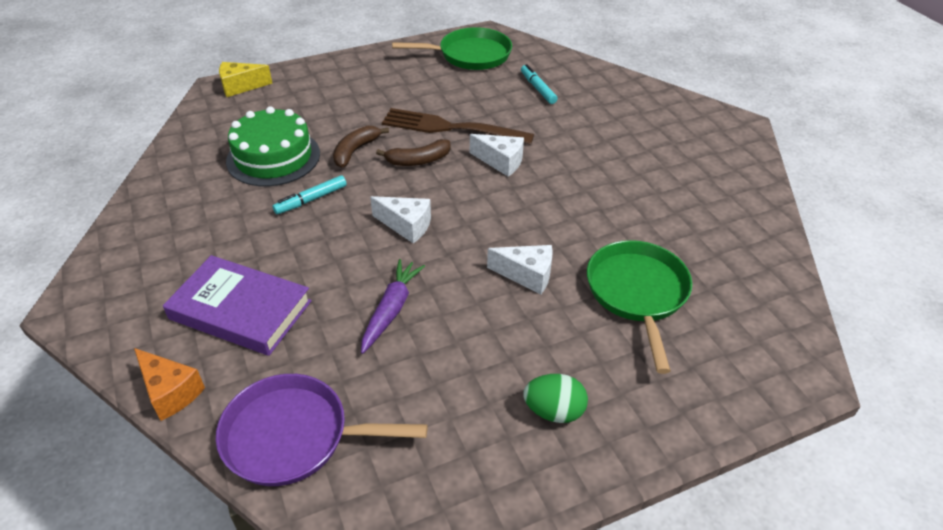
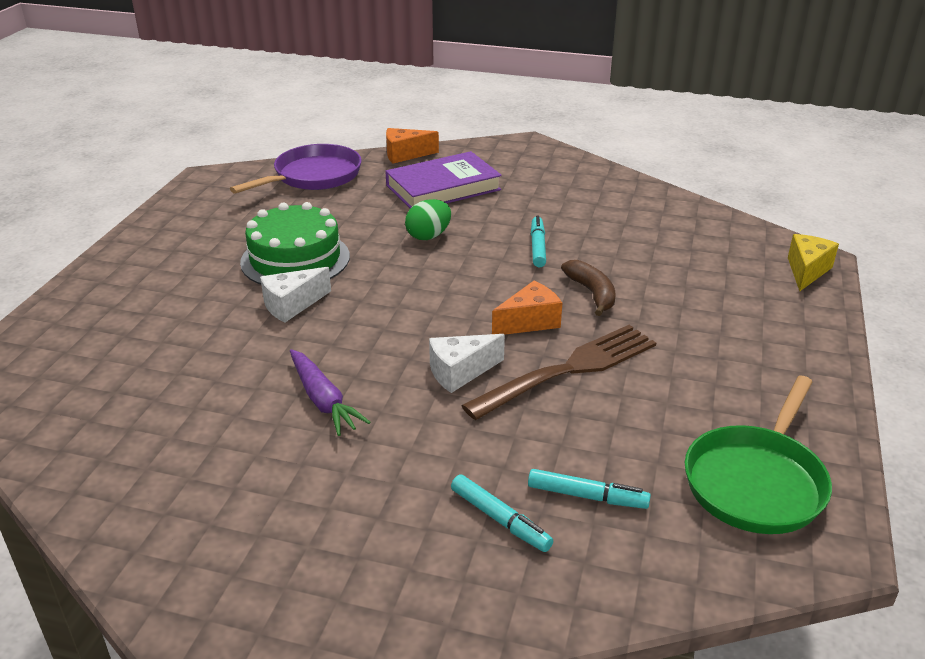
camera: 130 degrees right, 10 degrees down
(273, 157) = (631, 249): green cake -> green cake (295, 259)
(391, 310) = (356, 235): purple carrot -> purple carrot (323, 400)
(406, 226) = (438, 276): white cheese -> none
(418, 160) = (529, 322): brown banana -> orange cheese
(554, 411) = (174, 255): green egg -> green egg (428, 236)
(583, 103) = (500, 519): none -> turquoise marker
(637, 294) = (181, 347): green pan -> none

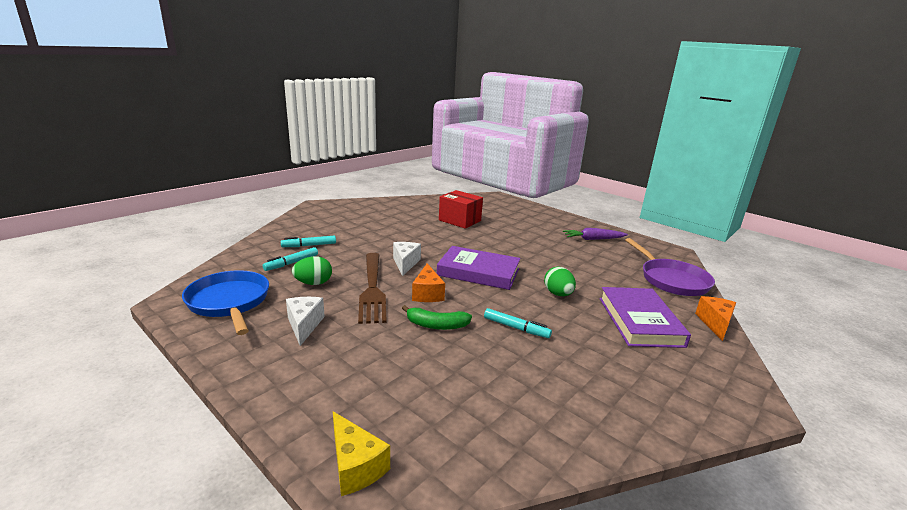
camera: 115 degrees right, 10 degrees down
(200, 380) = (459, 220): none -> red box
(292, 305) = (503, 244): white cheese -> white cheese (304, 325)
(295, 259) = (551, 253): green cake -> none
(323, 400) = (420, 235): purple carrot -> purple carrot (593, 239)
(423, 301) = (478, 272): none -> purple book
(592, 293) = (436, 325): brown banana -> green banana
(617, 431) = (313, 283): none -> green egg
(757, 481) = (229, 302): green pan -> blue pan

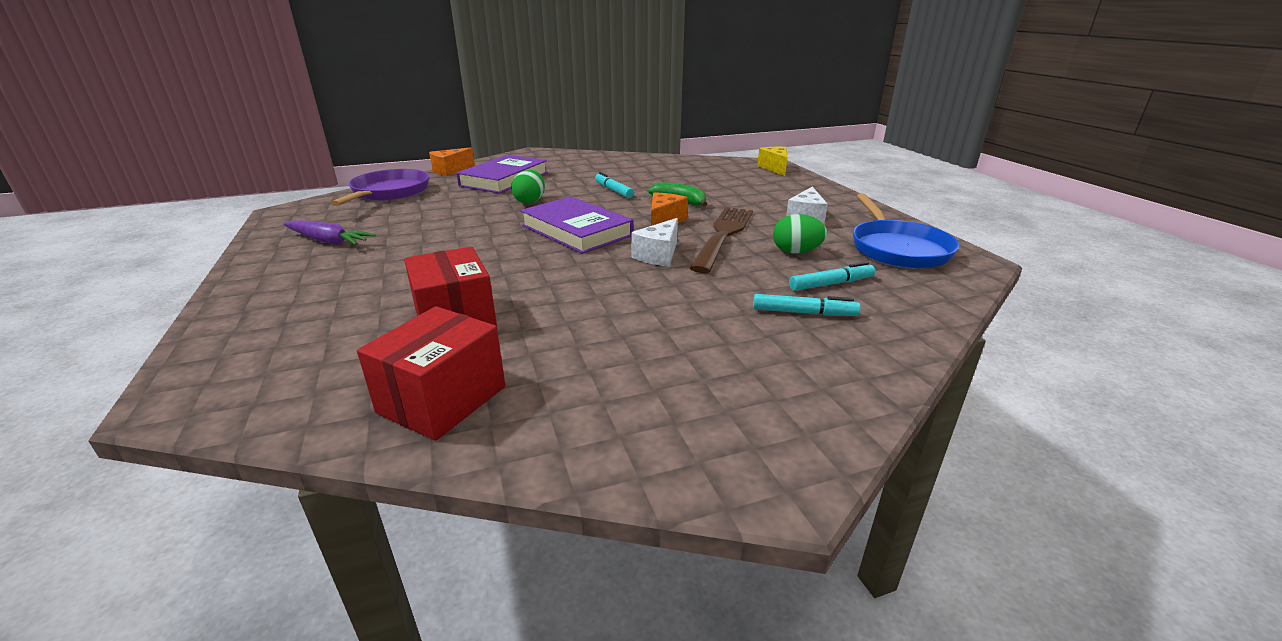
camera: 150 degrees left, 5 degrees up
(426, 205) = (442, 399): none -> red box

